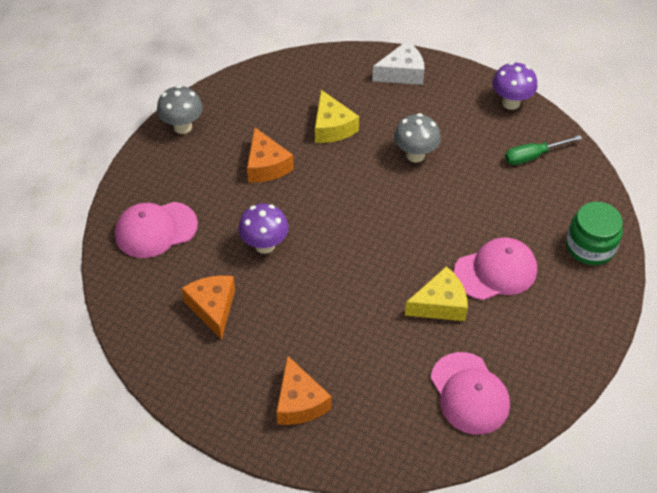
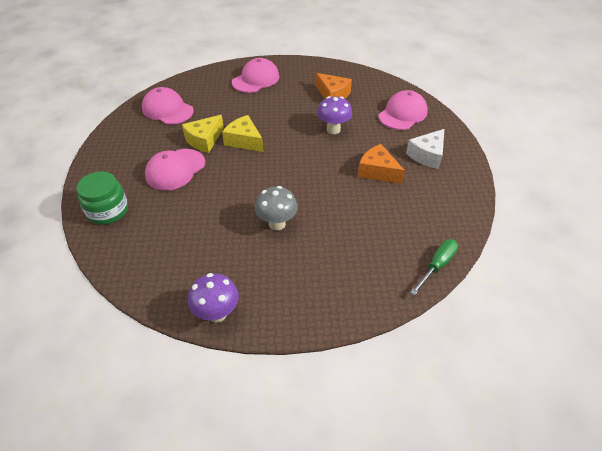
camera: 150 degrees right, 5 degrees down
(182, 127) = (460, 172): grey mushroom -> none
(299, 402) = (256, 79): orange cheese -> pink cap
(332, 127) = (358, 218): yellow cheese -> yellow cheese (244, 141)
(402, 73) = (340, 298): white cheese -> white cheese (427, 155)
(533, 156) = (175, 265): green screwdriver -> green screwdriver (437, 265)

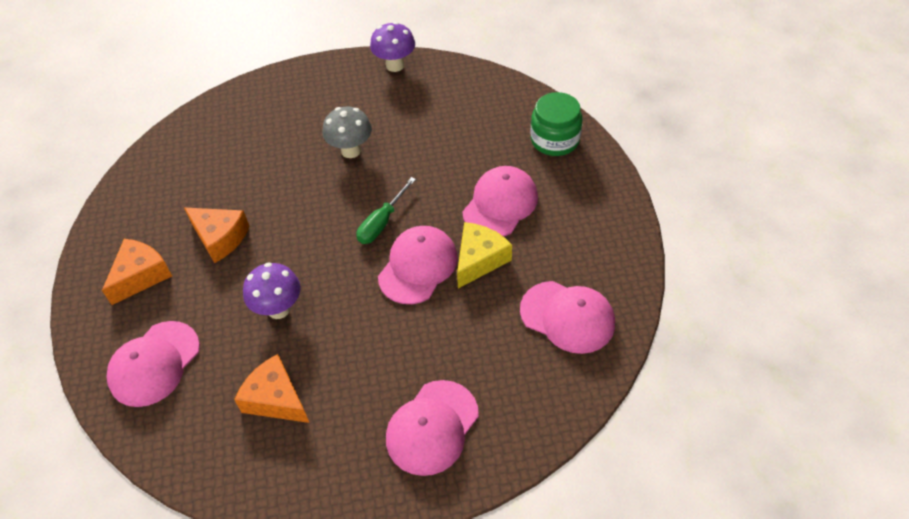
camera: 175 degrees right, 5 degrees up
(244, 141) = (418, 266): yellow cheese -> pink cap
(427, 155) = (141, 276): white cheese -> orange cheese
(437, 265) = (178, 130): green screwdriver -> green screwdriver (382, 222)

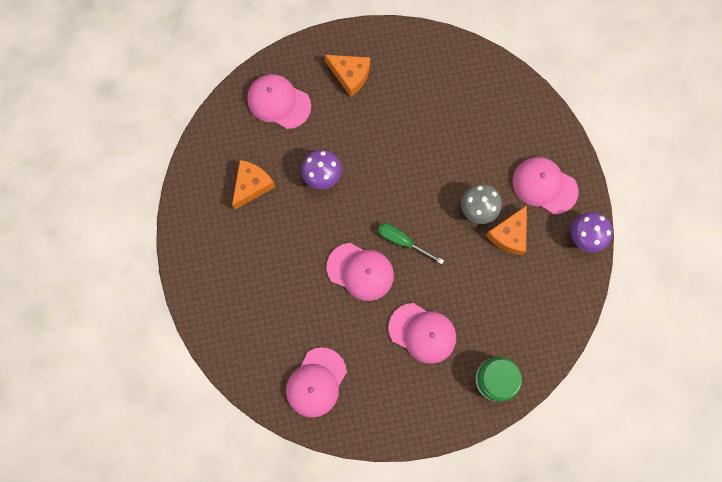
camera: 85 degrees right, 25 degrees up
(220, 238) = (385, 123): orange cheese -> orange cheese (509, 235)
(432, 427) = (230, 289): pink cap -> pink cap (544, 186)
(479, 260) = (367, 317): yellow cheese -> none

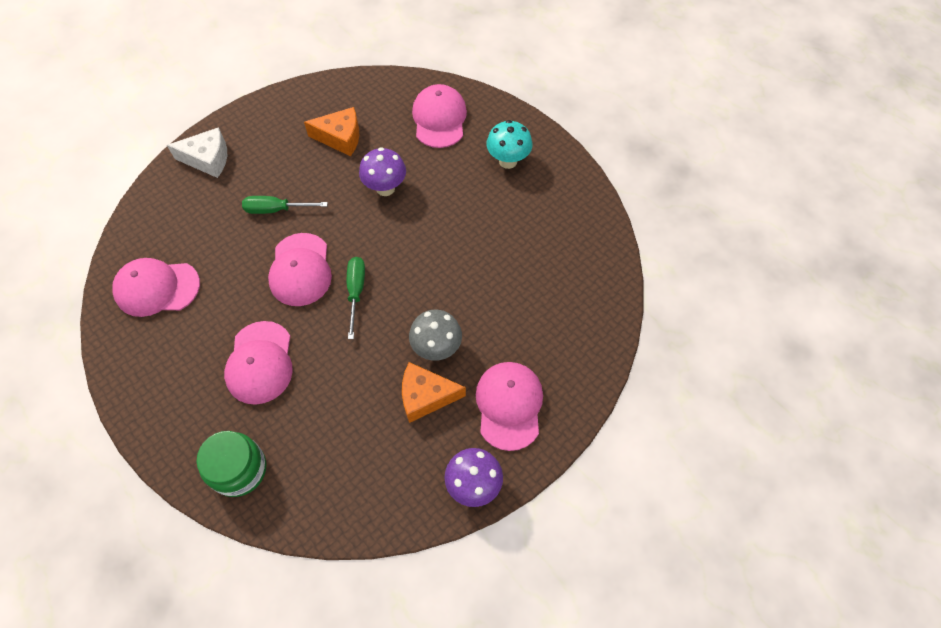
camera: 60 degrees right, 15 degrees down
(211, 297) = (208, 159): none -> white cheese
(294, 265) = (276, 209): none -> green screwdriver
(350, 75) = (508, 161): orange cheese -> turquoise mushroom

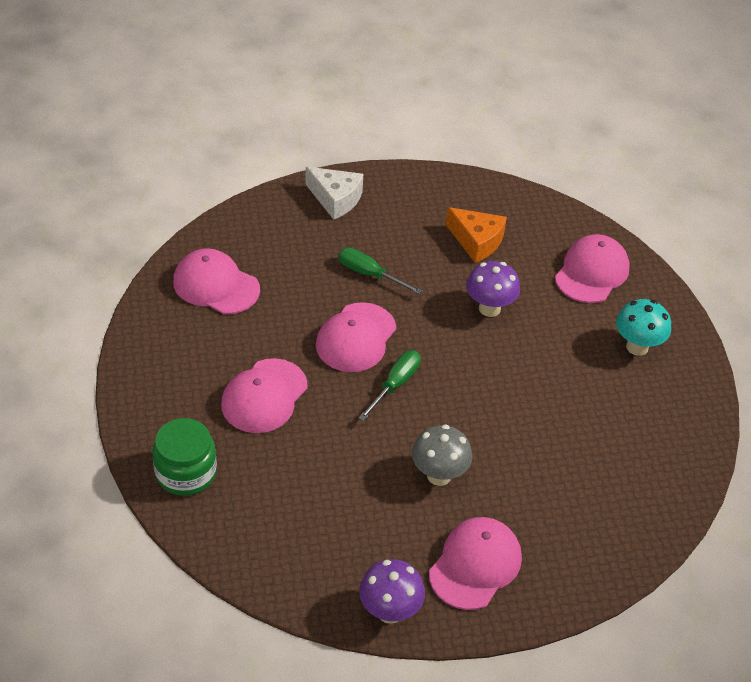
camera: 30 degrees right, 15 degrees down
(426, 396) = (398, 510): orange cheese -> none

